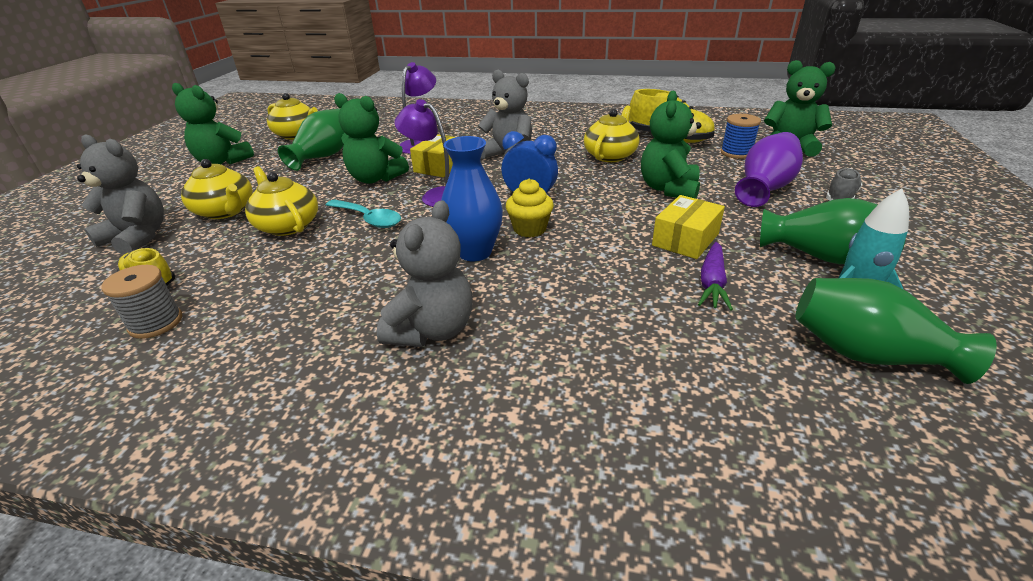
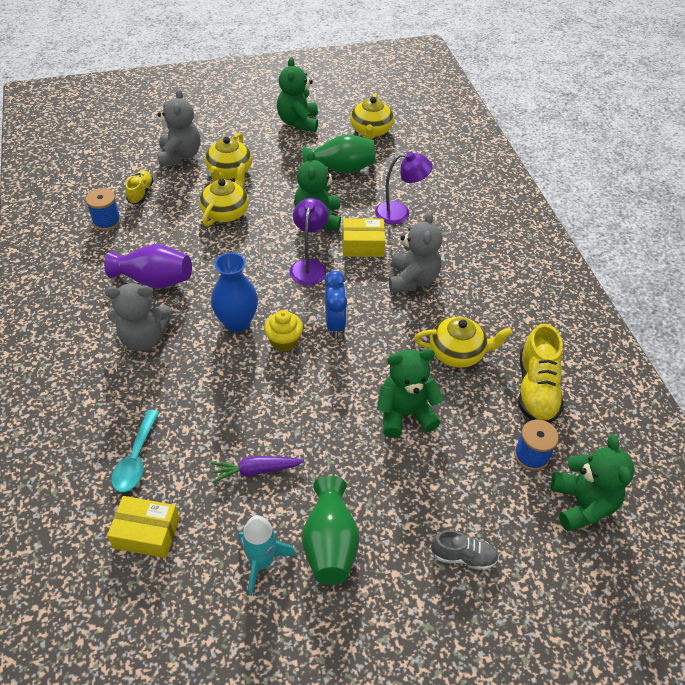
camera: 60 degrees right, 15 degrees up
(156, 323) = (107, 221): grey spool -> blue spool
(368, 219) = (254, 247): turquoise spoon -> turquoise spoon (136, 459)
(685, 239) = (314, 443): yellow box -> yellow box (146, 533)
(764, 188) = (449, 489): purple vase -> purple vase (154, 280)
(867, 354) = (202, 571): green vase -> none

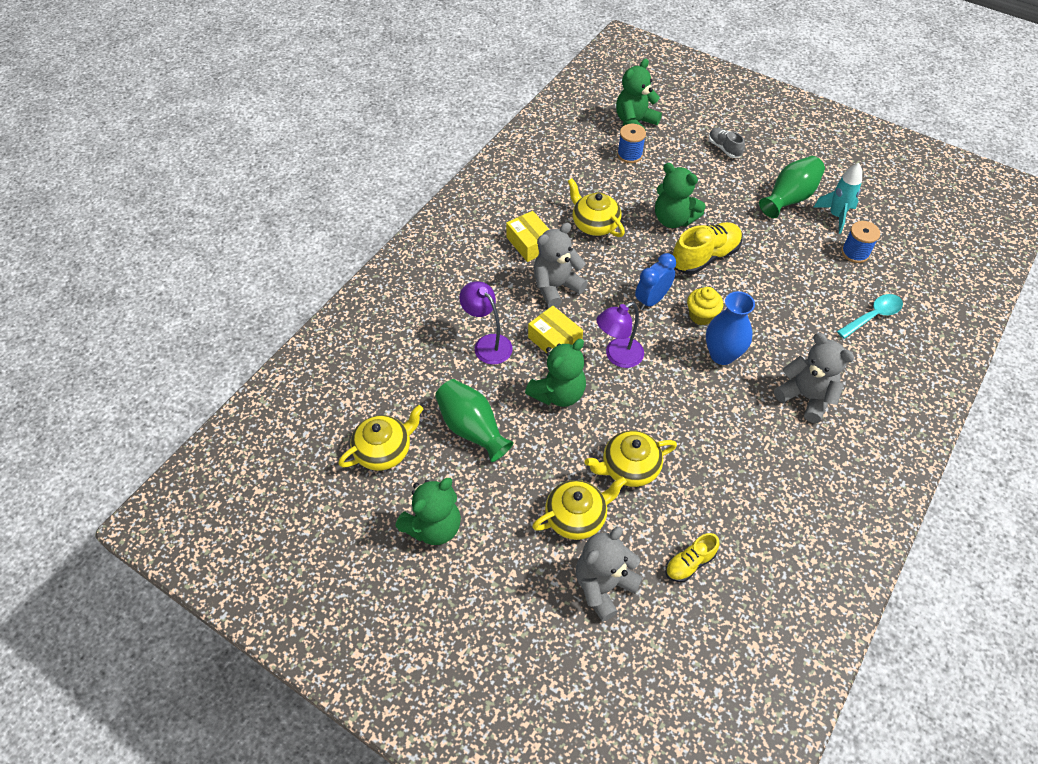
camera: 130 degrees left, 5 degrees up
(107, 221) = (752, 551): blue spool -> blue spool (855, 253)
(146, 533) = (894, 272): yellow box -> yellow box (529, 243)
(154, 280) = (757, 444): purple vase -> none
(255, 470) = (799, 257): purple carrot -> none
(536, 389) = (578, 175): yellow shoe -> yellow shoe (705, 257)

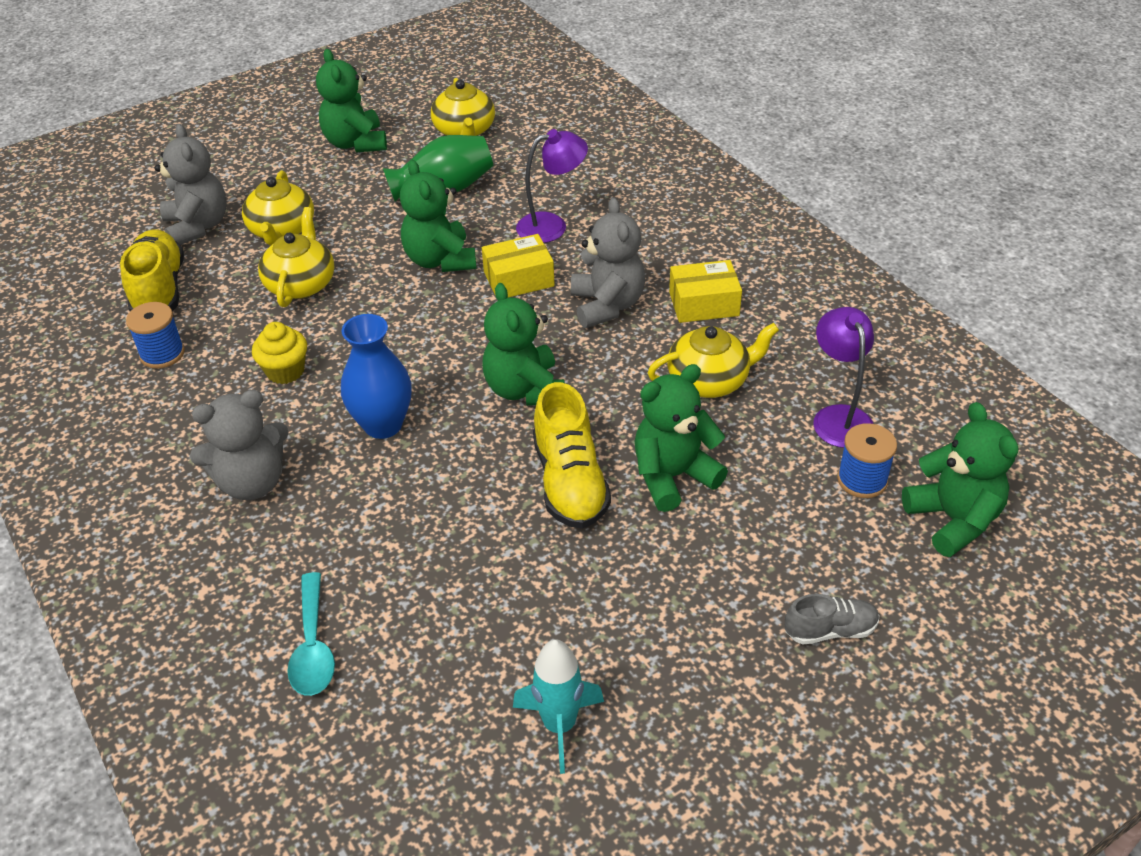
camera: 115 degrees right, 10 degrees down
(618, 357) = (454, 325): purple lamp -> purple lamp (838, 417)
(651, 300) = (525, 389): blue clock -> green teddy bear
(689, 563) = (159, 290): yellow shoe -> yellow shoe, size x1.74
(701, 315) = (462, 431): yellow cupcake -> yellow cupcake (285, 371)
(789, 198) = (644, 670): green vase -> none
(855, 253) = (455, 703): blue spool -> blue spool (162, 354)

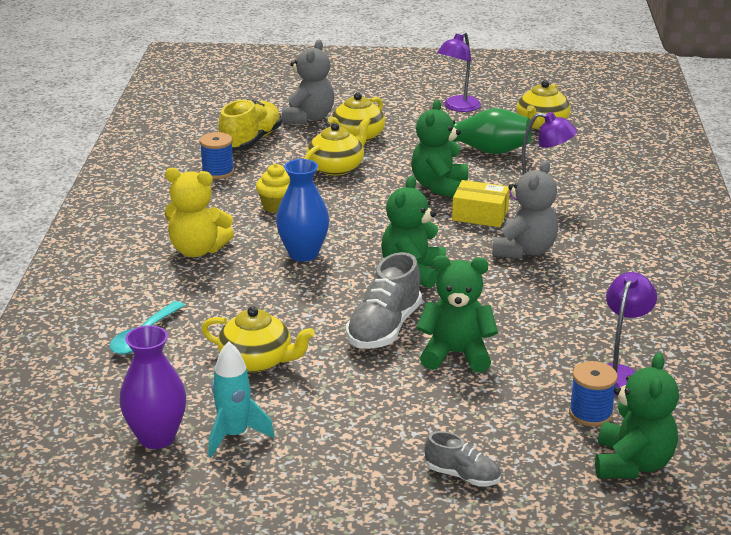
camera: 35 degrees right, 15 degrees down
(252, 482) = (197, 250): grey teddy bear -> yellow teddy bear
(355, 143) = (458, 107): green teddy bear -> purple lamp
(476, 785) = (157, 437): none -> purple vase
(570, 482) = (384, 328): yellow shoe -> grey shoe
(703, 304) = (597, 275): yellow box -> none
(709, 380) = (547, 317): yellow teapot -> yellow teapot (257, 361)

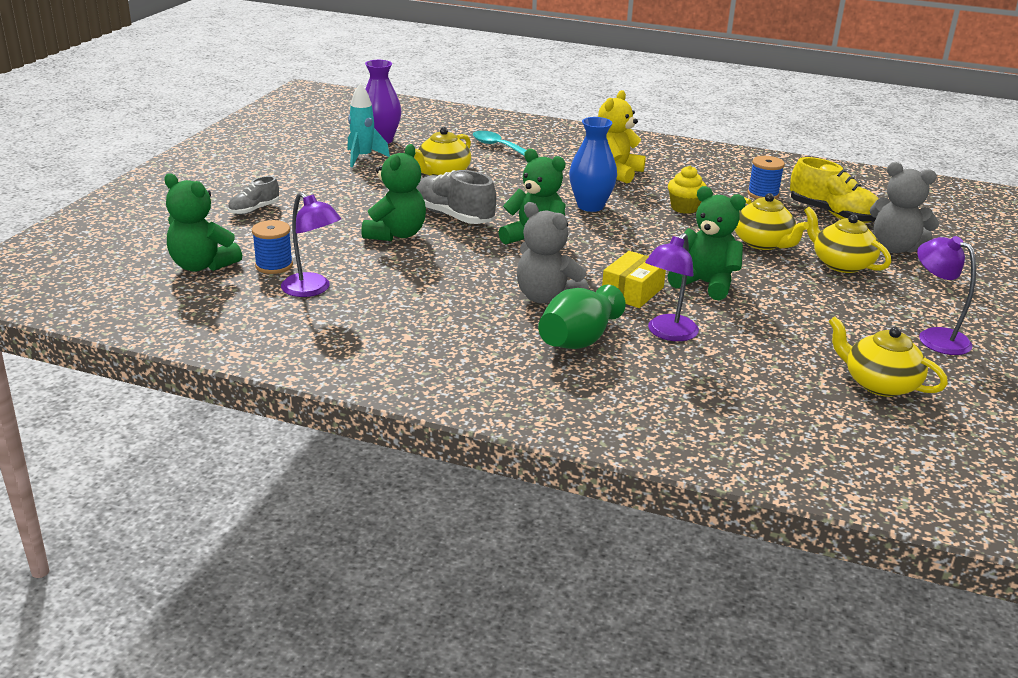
camera: 105 degrees right, 0 degrees up
(488, 150) = (796, 329): green vase -> green vase (578, 340)

